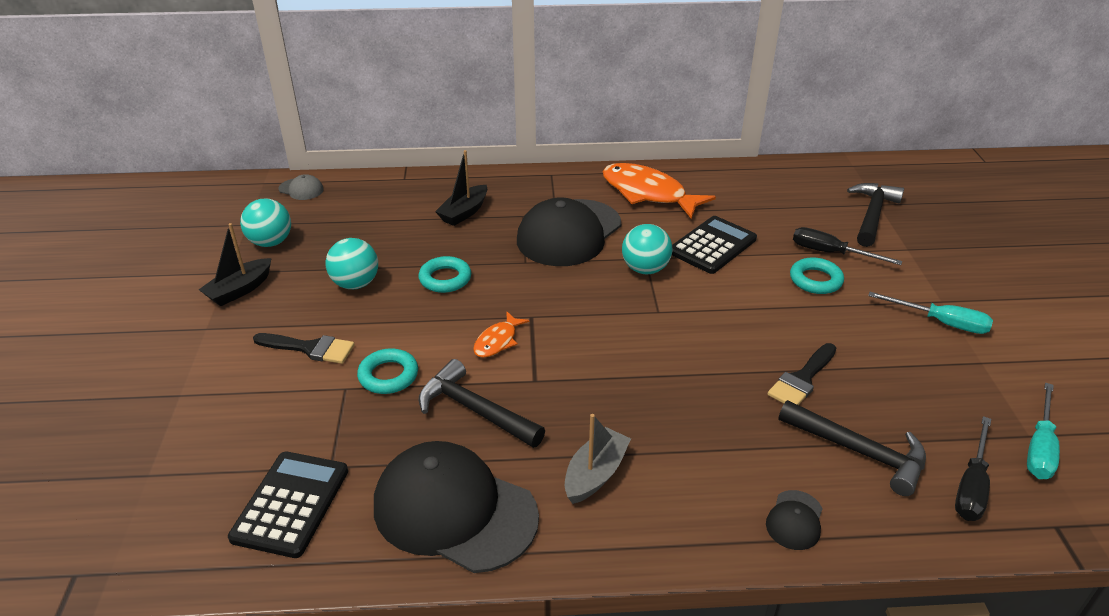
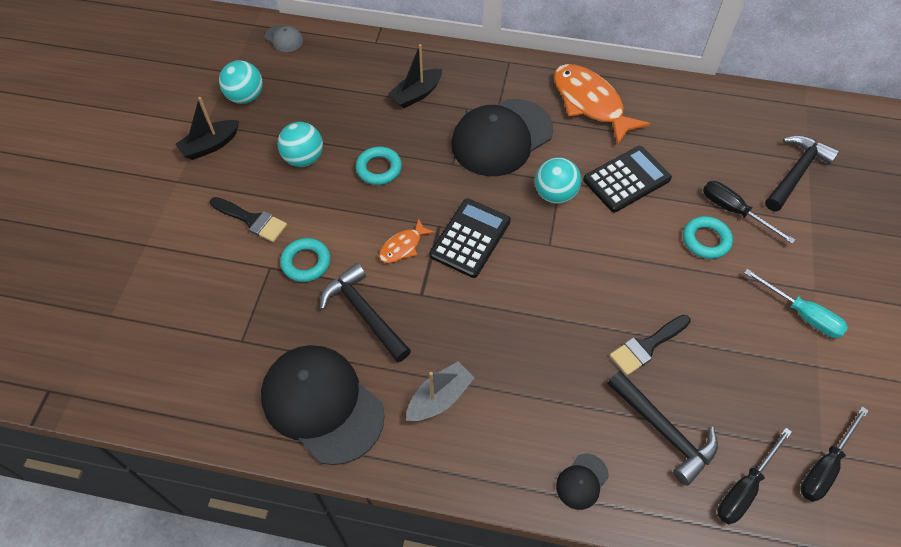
camera: 15 degrees right, 20 degrees up
(291, 504) = (205, 368): black calculator -> black calculator (470, 238)
(1039, 447) = (825, 466): turquoise screwdriver -> black screwdriver

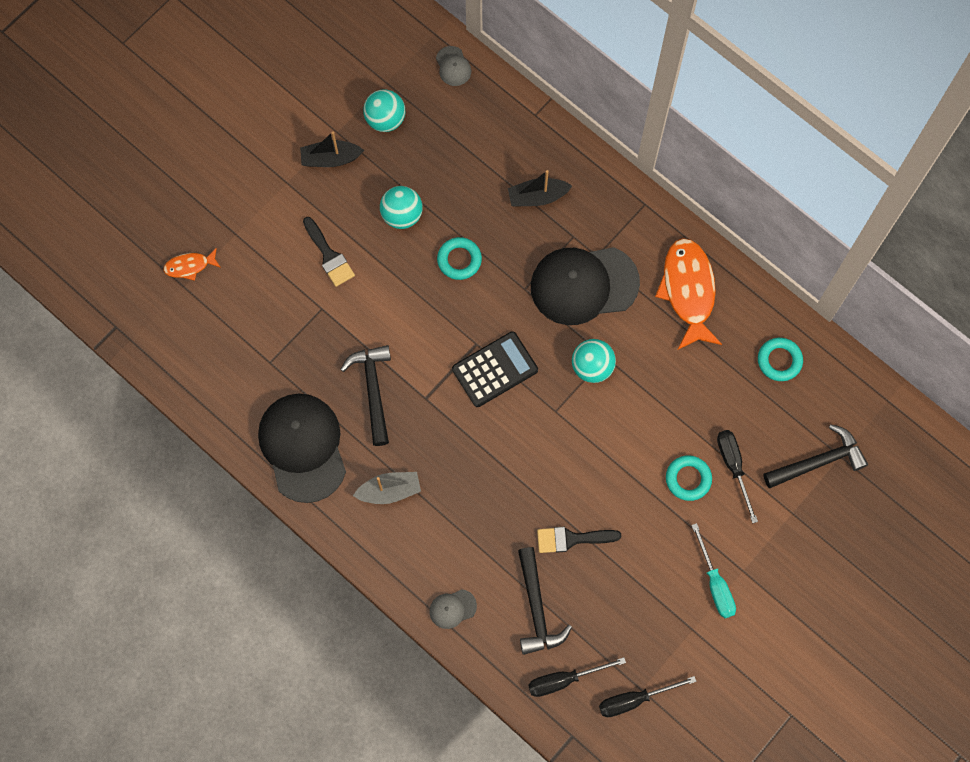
camera: 30 degrees right, 15 degrees up
(306, 262) = (352, 320): turquoise ring -> turquoise ring (779, 360)
(403, 246) = (436, 347): orange fish -> orange fish (190, 266)
(582, 481) = (452, 608): black cap -> grey cap
(626, 179) = (663, 386): black calculator -> none

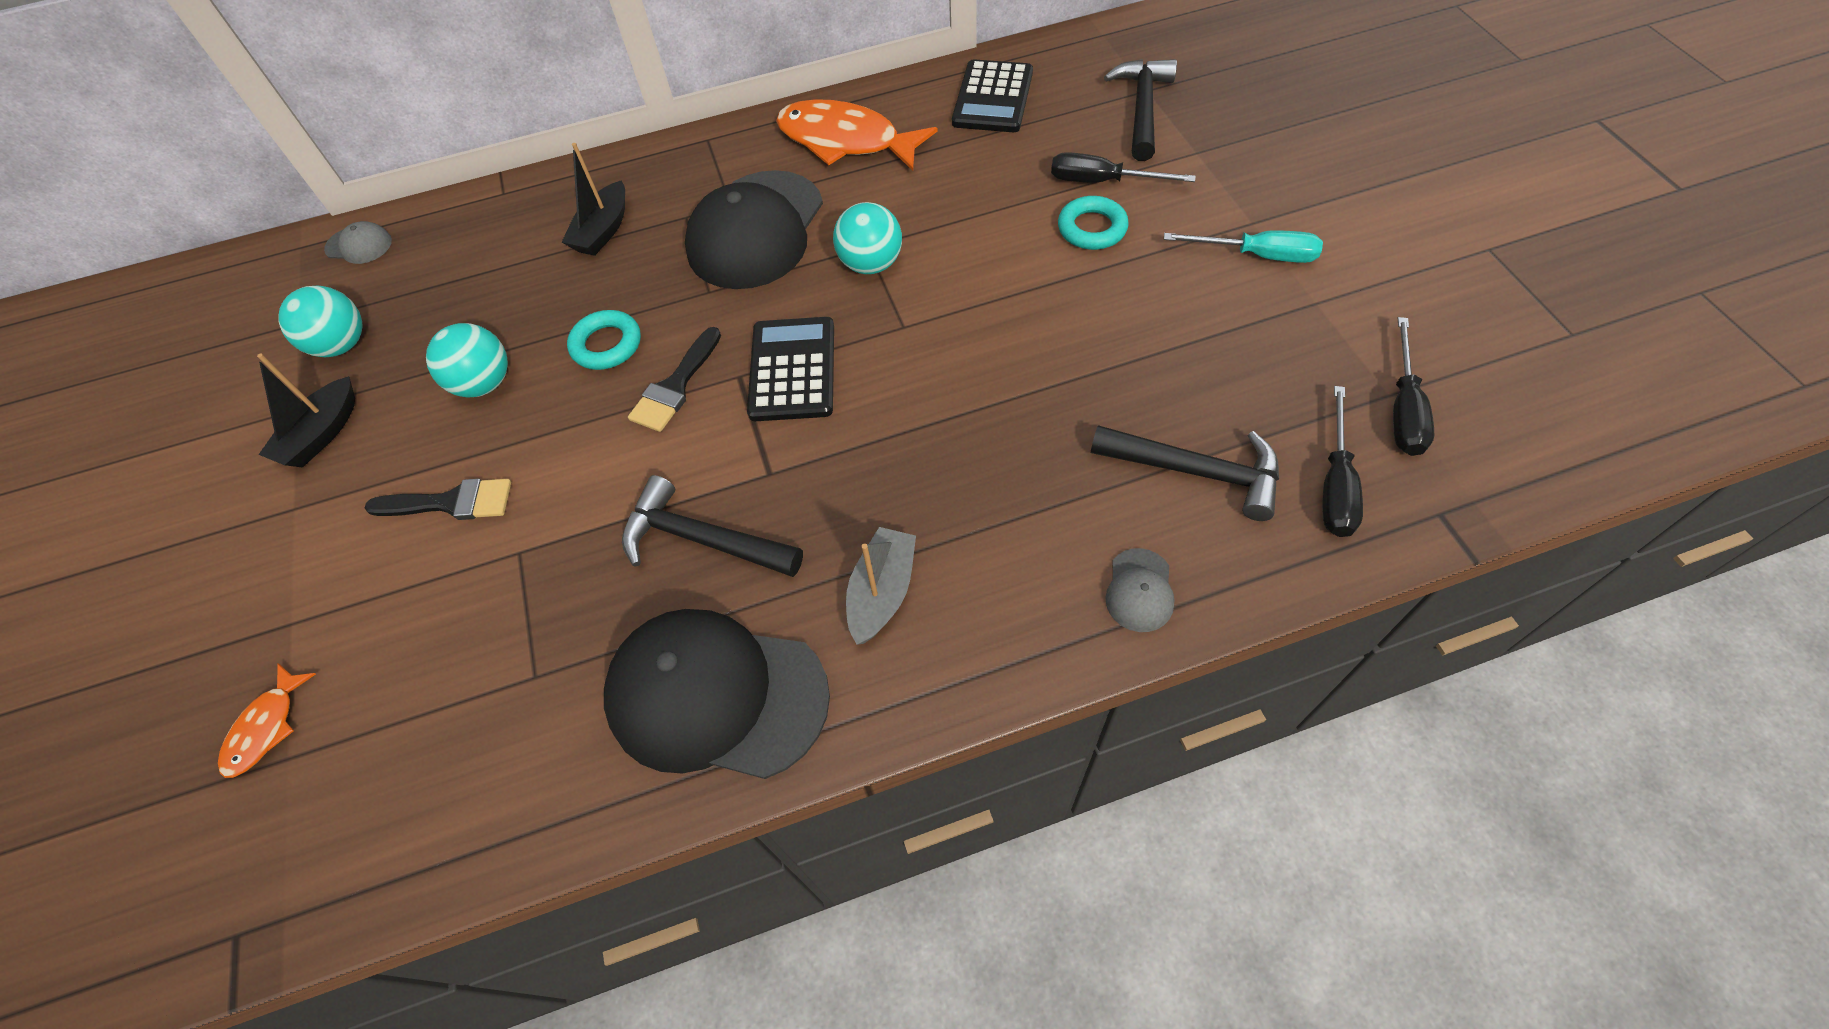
camera: 55 degrees left, 15 degrees down
(571, 539) = (1106, 384): black brush -> black brush (675, 386)
(779, 360) = (992, 98): turquoise ring -> black calculator

